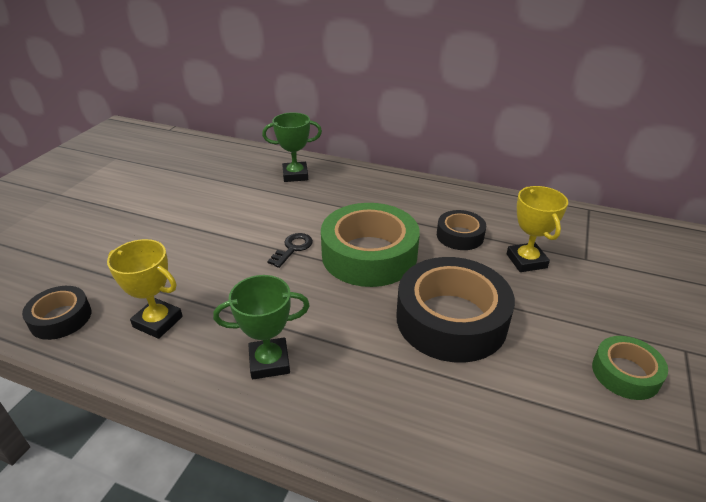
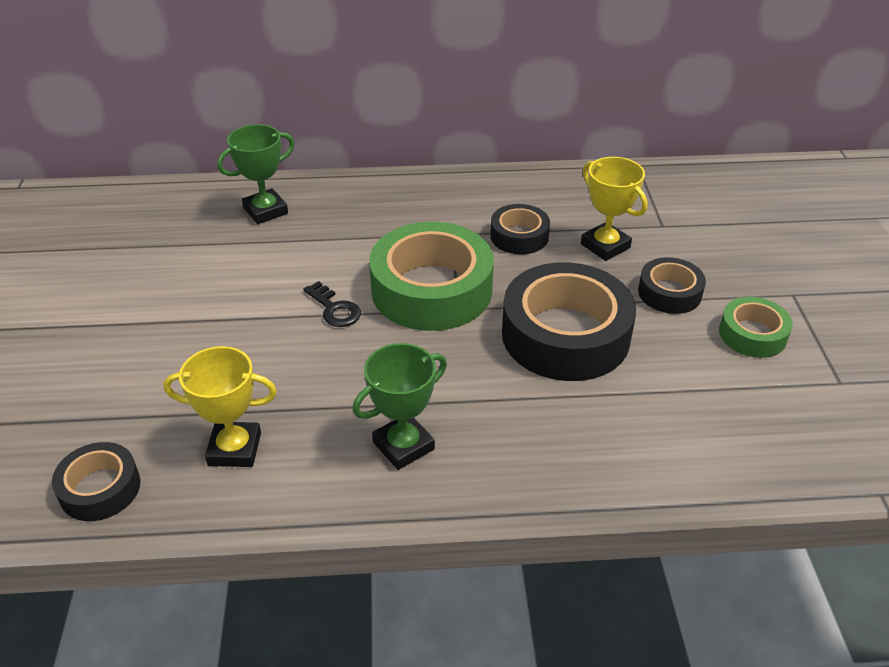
camera: 25 degrees left, 5 degrees up
(293, 248) = (334, 309): black key -> black key turned 135 degrees clockwise
(563, 313) = (669, 293): none -> black tape

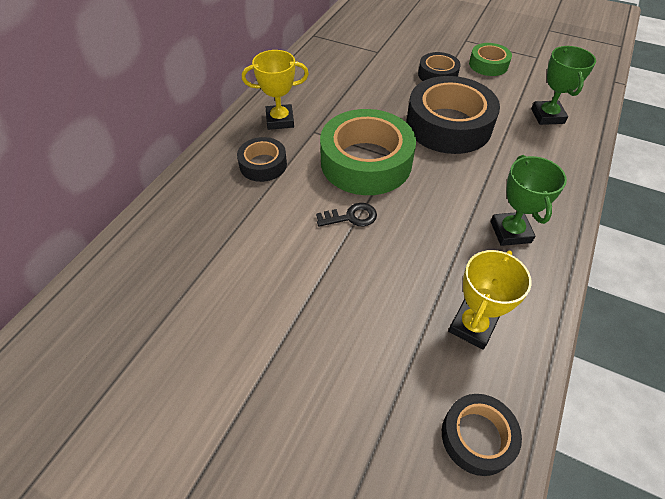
camera: 60 degrees left, 10 degrees up
(265, 211) = (195, 215): green trophy -> green trophy (547, 116)
(519, 236) = (342, 104): black tape -> black tape (263, 164)
(605, 246) = (379, 78): yellow trophy -> yellow trophy (280, 120)

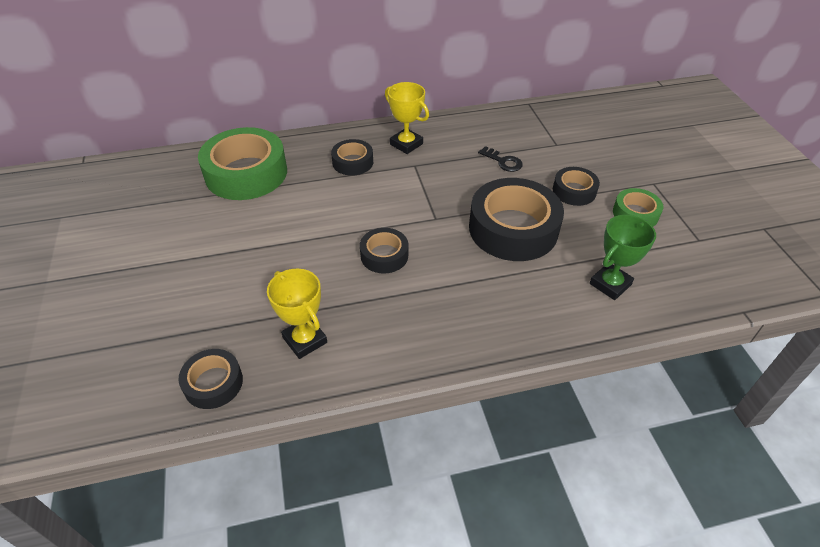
camera: 50 degrees right, 5 degrees down
(351, 217) = (348, 229): black key -> black key (503, 161)
(366, 162) = (412, 207): green tape -> green tape (246, 173)
(409, 212) = (384, 255): none -> black tape
(472, 326) = (305, 340): yellow trophy -> yellow trophy turned 60 degrees clockwise
(510, 232) = (424, 321): green trophy -> none

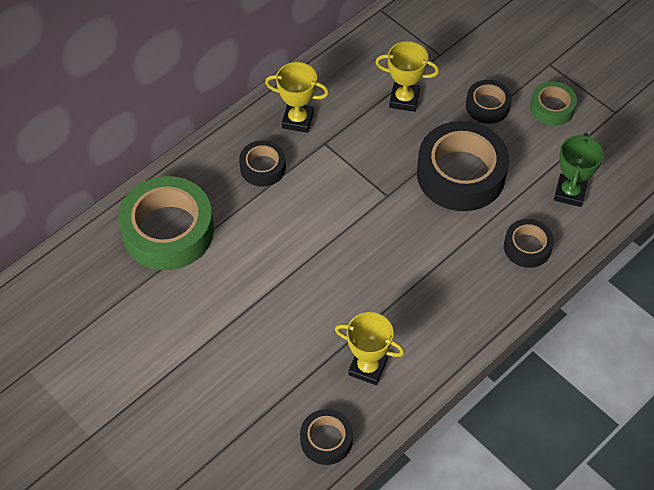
camera: 30 degrees left, 10 degrees up
(384, 255) = (371, 256): black tape -> black tape (527, 247)
(503, 161) = (404, 99): black key -> yellow trophy

